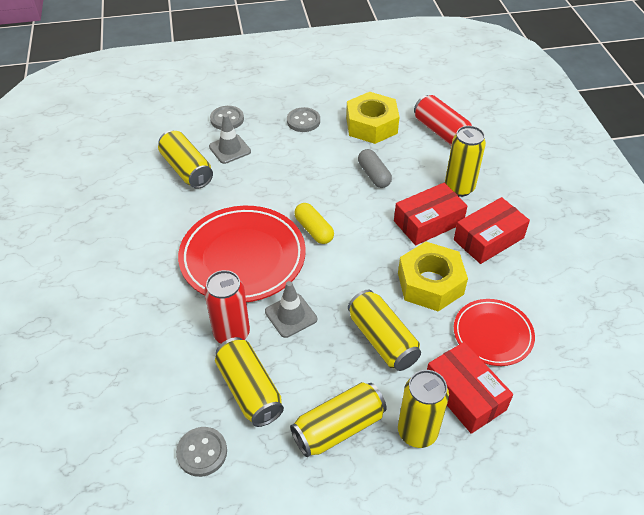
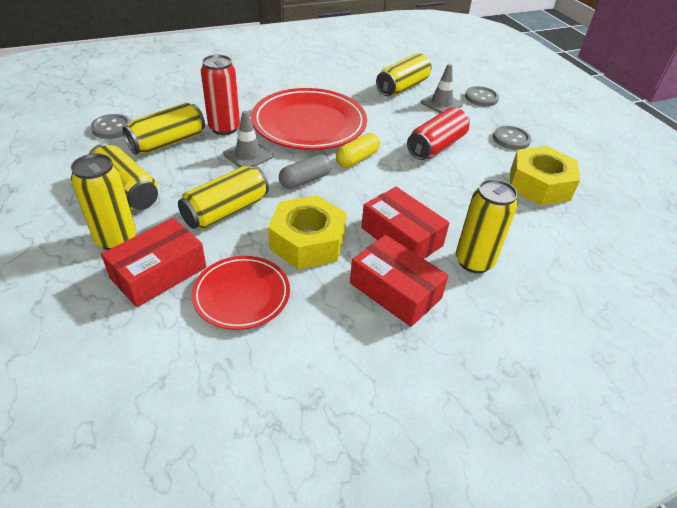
camera: 75 degrees right, 5 degrees down
(374, 175) = (457, 191): grey capsule -> grey capsule (305, 180)
(441, 132) = (570, 242): red can -> red can (436, 146)

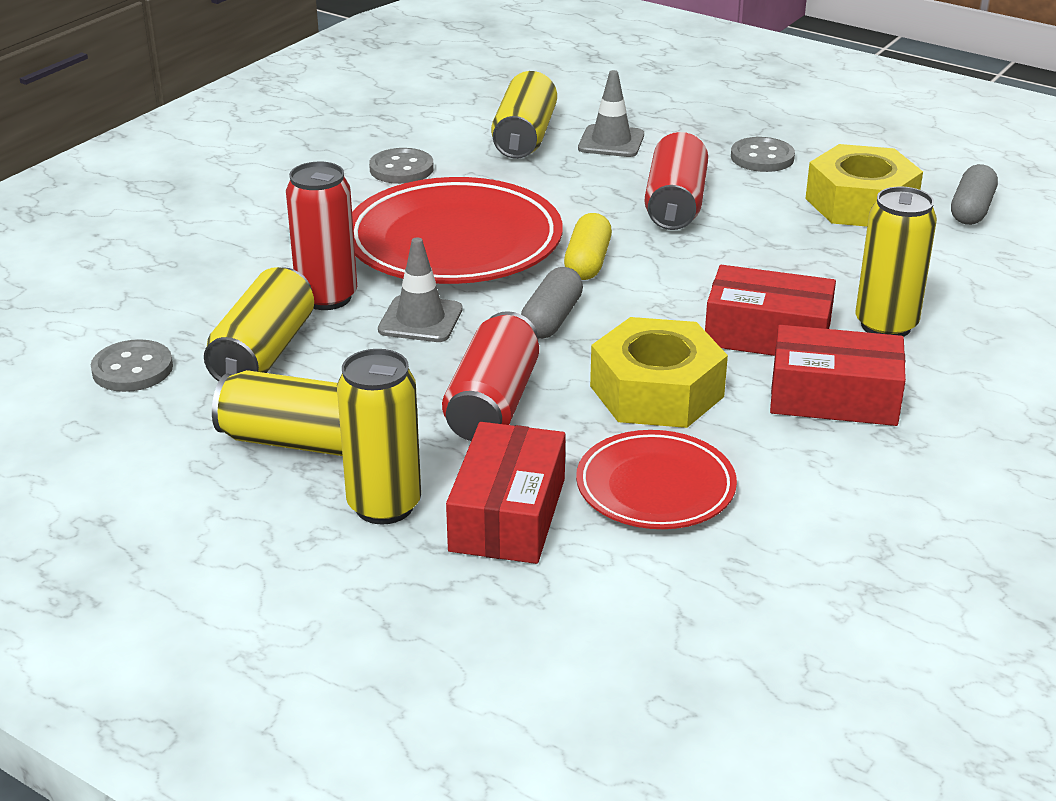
camera: 30 degrees left, 10 degrees down
(226, 211) = (493, 403): yellow can -> red can
(481, 98) = (657, 114): grey button -> grey button (401, 169)
(604, 215) = (971, 210): none -> grey capsule

